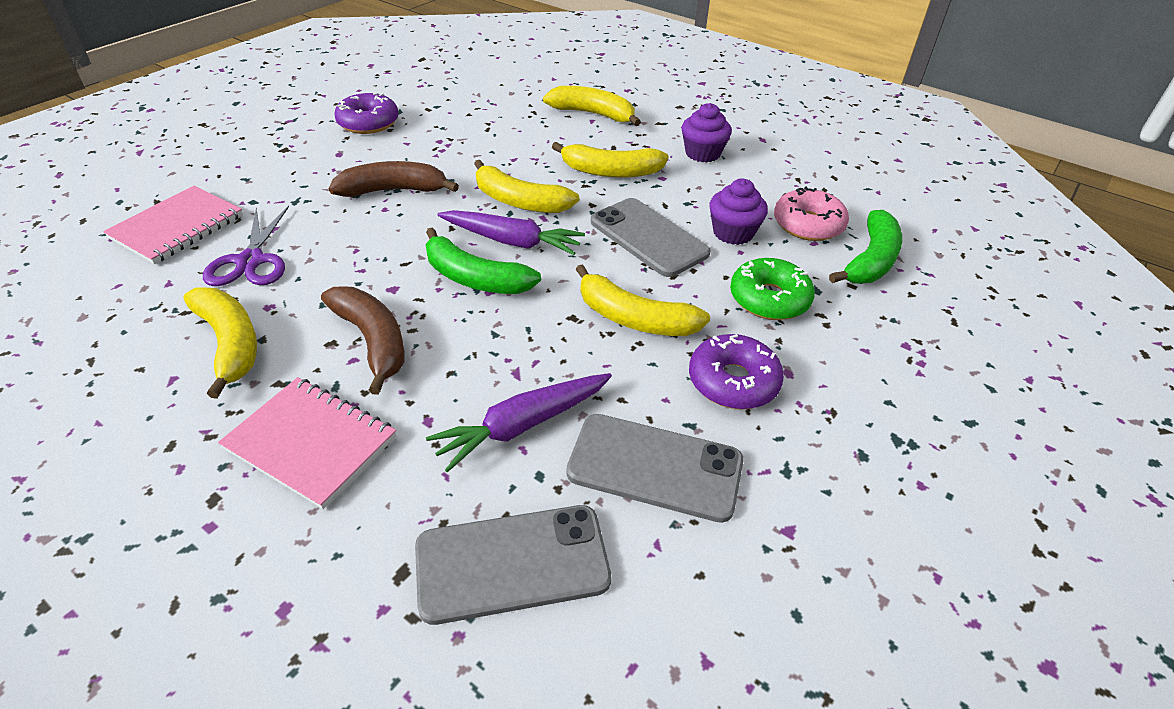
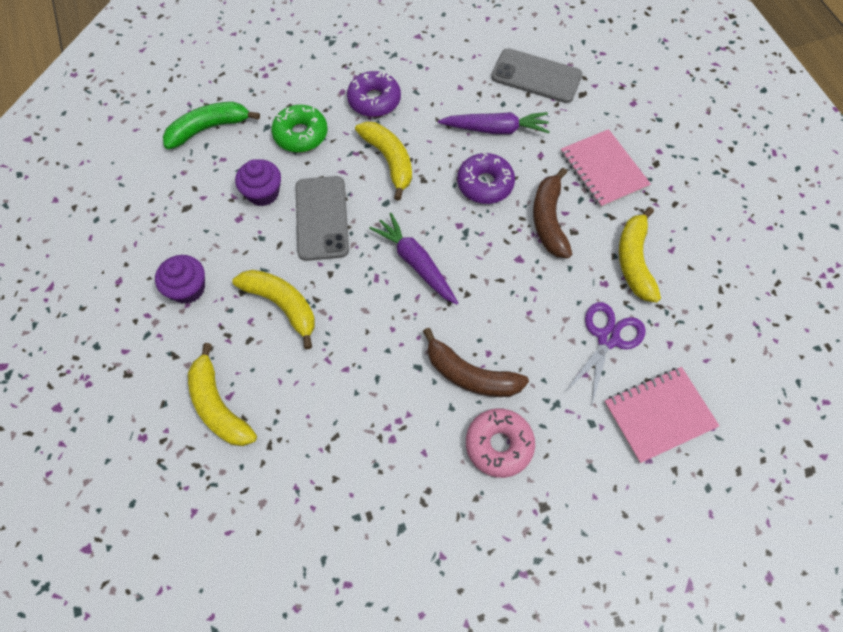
camera: 145 degrees left, 20 degrees up
(368, 123) = (443, 517): purple donut -> purple donut (485, 184)
(475, 278) = (461, 240): green banana -> none
(520, 201) = (380, 305): yellow banana -> none
(655, 467) = (449, 82): grey phone -> none
(808, 224) = (207, 174): pink donut -> pink donut (499, 445)

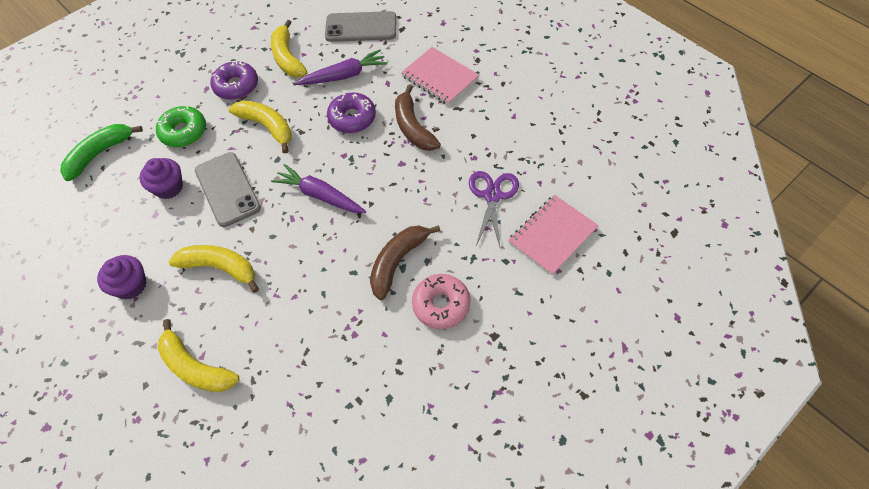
camera: 20 degrees left, 5 degrees down
(470, 375) = (398, 262): brown banana -> brown banana turned 120 degrees clockwise
(634, 261) = (489, 134): yellow banana -> yellow banana (287, 58)

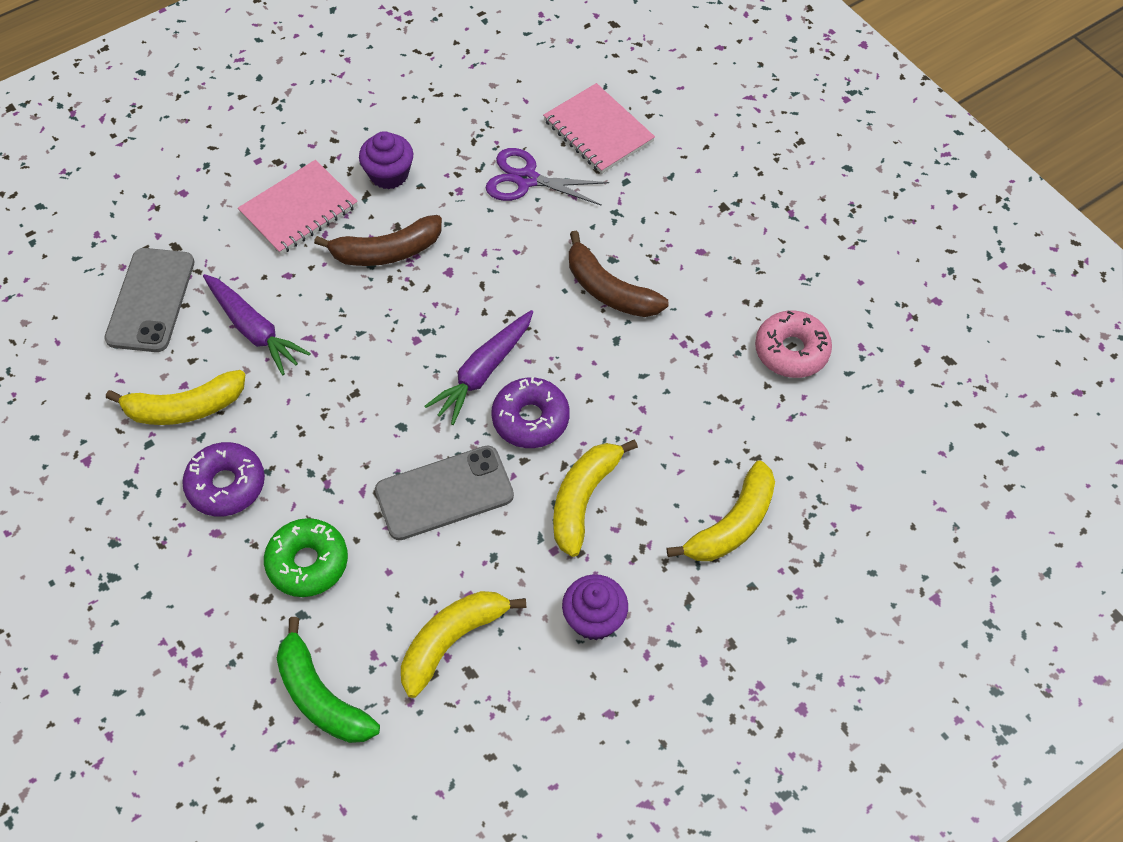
camera: 85 degrees left, 0 degrees up
(169, 187) = (421, 578): purple cupcake -> purple cupcake (389, 174)
(267, 127) = (332, 439): yellow banana -> yellow banana (452, 641)
(344, 75) = (254, 330): purple carrot -> purple carrot turned 150 degrees clockwise
(352, 118) = (347, 324): purple donut -> purple donut (530, 419)
(441, 305) = (677, 252): pink donut -> pink donut (791, 351)

